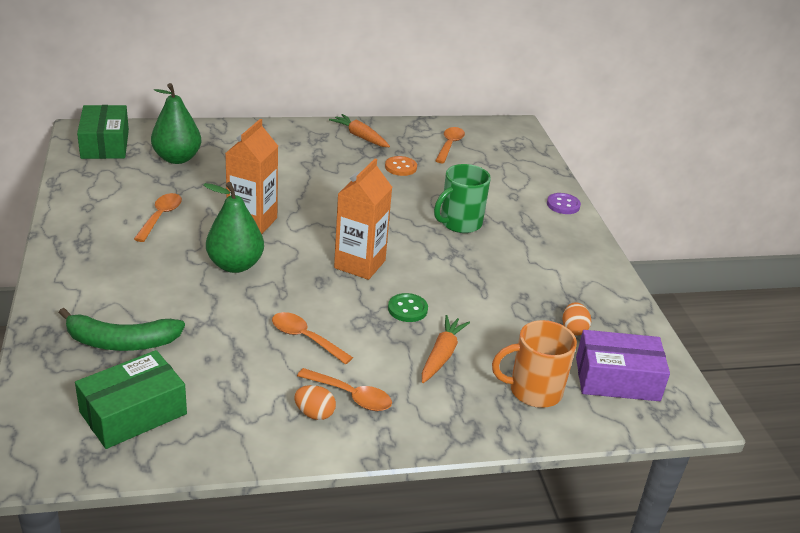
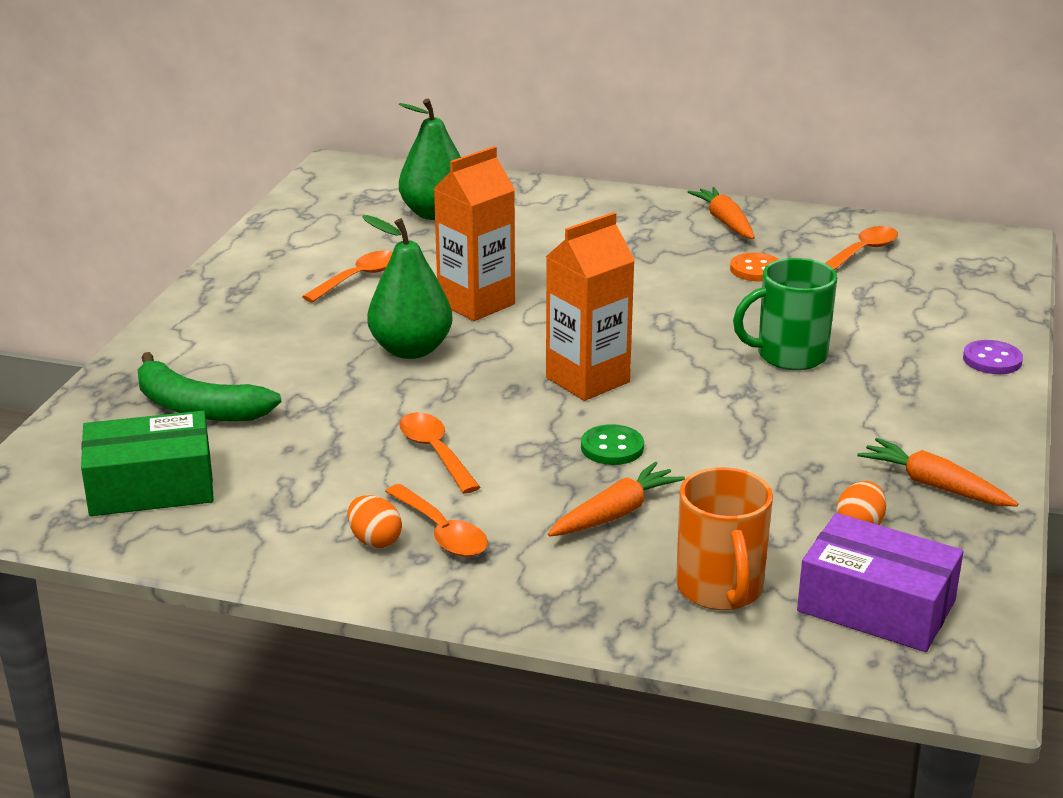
camera: 30 degrees right, 5 degrees down
(105, 144) = (354, 184): green box -> none
(533, 391) = (720, 589): orange mug -> orange mug turned 120 degrees counterclockwise
(591, 293) = (934, 485): none -> orange carrot

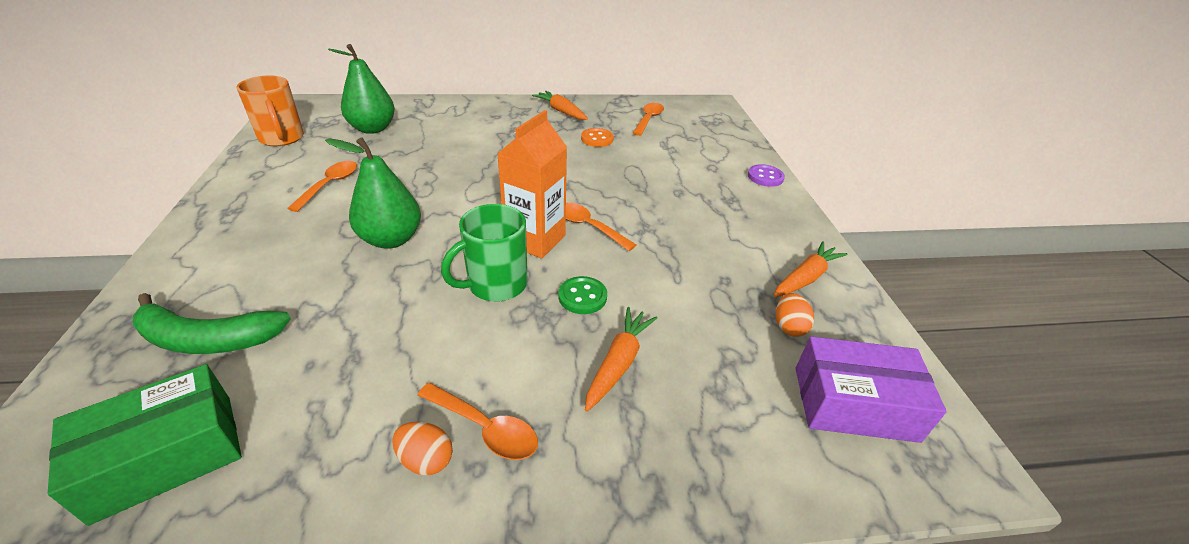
camera: 25 degrees left, 10 degrees up
(435, 452) = (446, 336): orange spoon -> orange spoon (588, 227)
(476, 303) = (427, 191): orange carton -> none
(720, 589) = (741, 422): orange mug -> orange mug (282, 138)
(789, 355) = (653, 195): green mug -> green mug (495, 285)
(934, 485) = (805, 278): orange carrot -> orange carrot turned 120 degrees clockwise

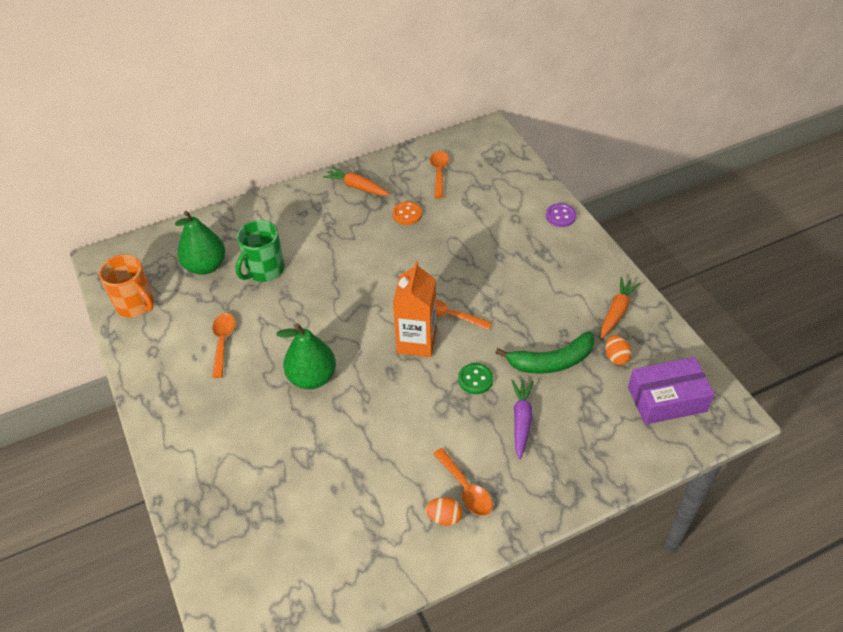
camera: 15 degrees left, 10 degrees up
(166, 455) = (299, 567): green box -> none
(208, 339) = (254, 495): green banana -> green banana (551, 361)
(485, 428) = (466, 489): orange spoon -> orange spoon turned 45 degrees clockwise
(495, 285) = (412, 390): green mug -> green mug (264, 270)
(618, 363) = (521, 420): orange carrot -> purple carrot

